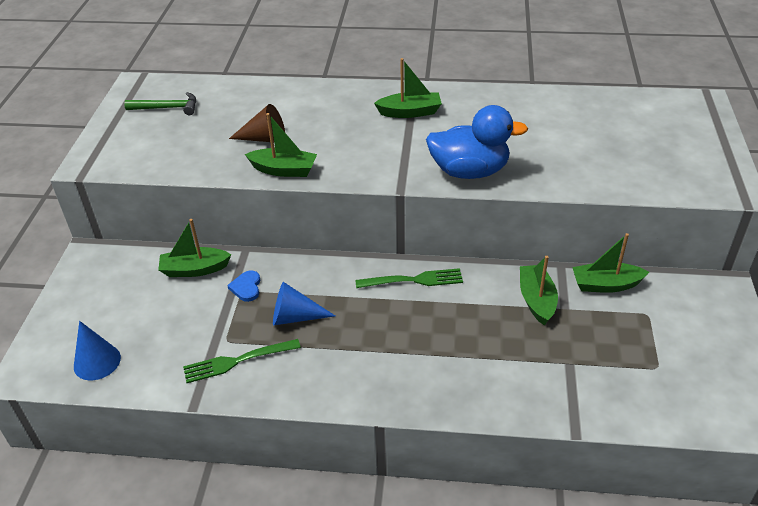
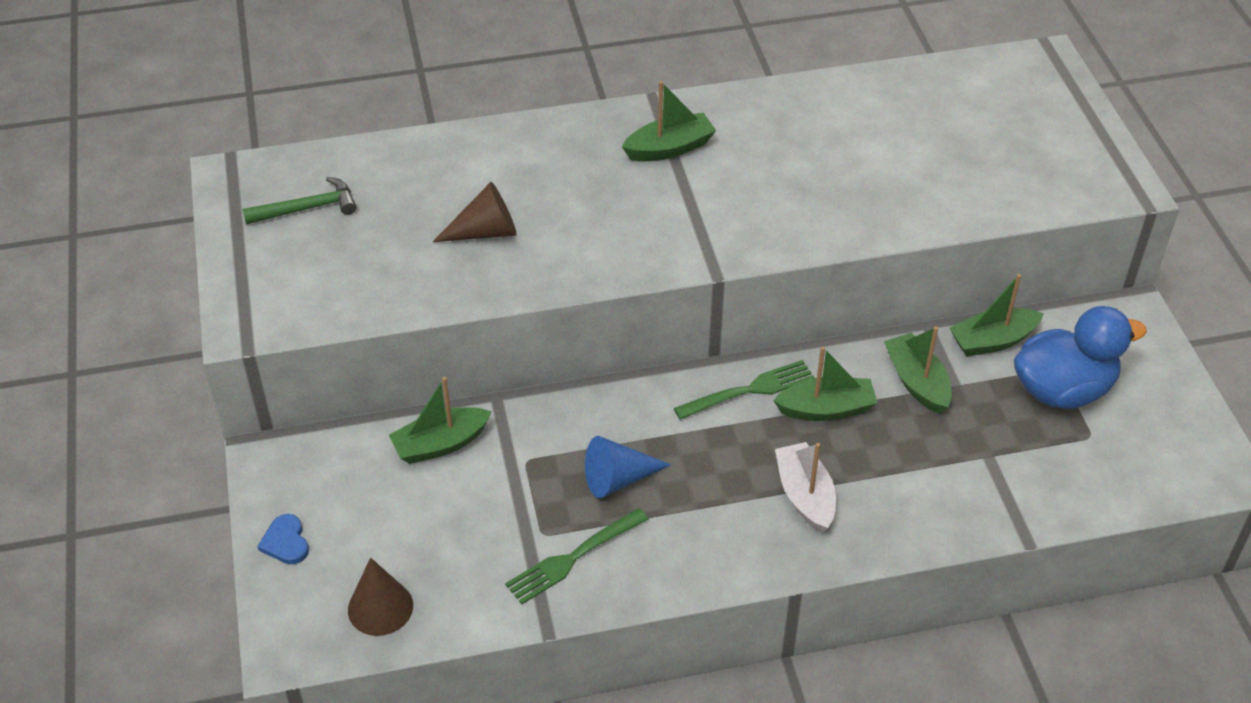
camera: 20 degrees left, 5 degrees up
(97, 362) = (380, 607): blue cone -> brown cone
(246, 287) = (529, 453): blue heart -> blue heart (286, 542)
(284, 170) = (541, 276): green boat -> green boat (826, 409)
(419, 358) = (805, 496): none -> white boat
(469, 171) = (793, 227): blue duck -> blue duck (1062, 390)

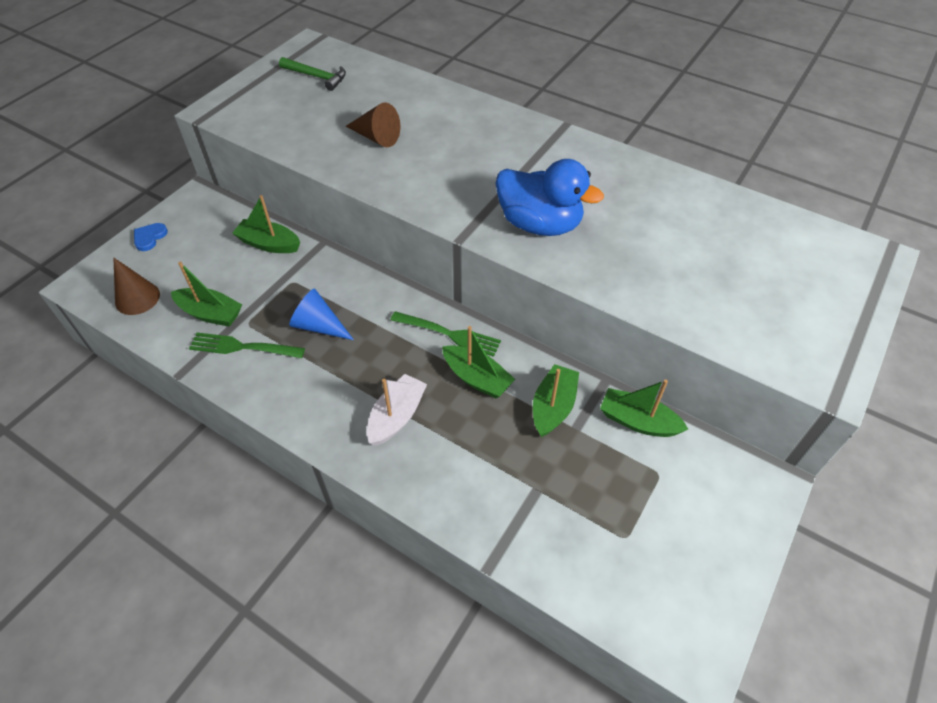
camera: 45 degrees right, 5 degrees up
(669, 148) = (534, 156): green boat -> green boat (210, 313)
(1062, 390) = (646, 491): blue duck -> blue duck (539, 224)

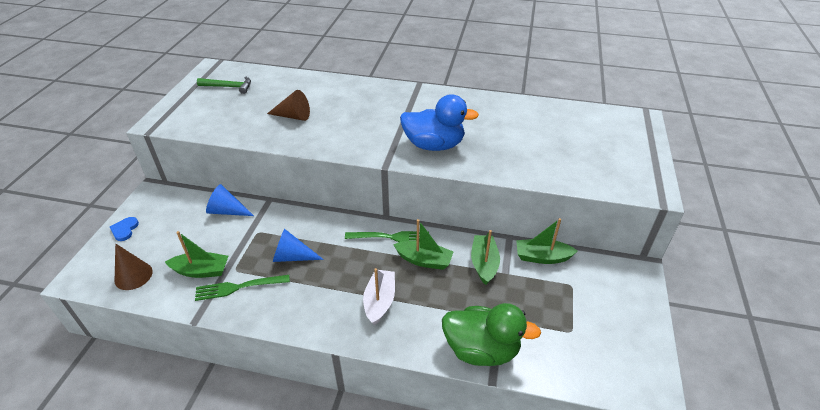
camera: 20 degrees left, 10 degrees down
(269, 244) = (227, 211): green boat -> blue cone
(494, 521) = (481, 349): none -> green duck

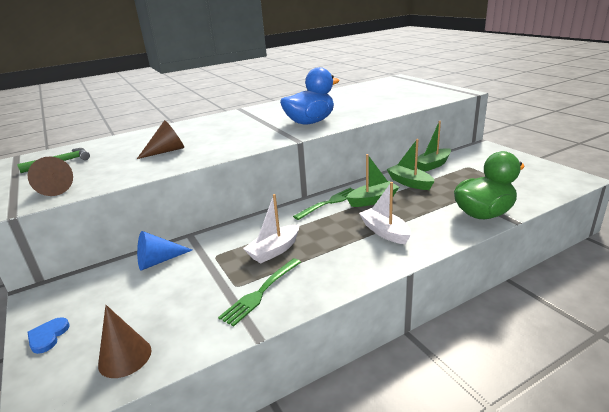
camera: 40 degrees left, 15 degrees down
(124, 230) = (48, 336): blue heart -> blue heart turned 45 degrees clockwise
(193, 118) = (55, 188): none -> brown cone
(201, 271) = (202, 306): green boat -> none
(292, 257) = (274, 250): blue cone -> white boat

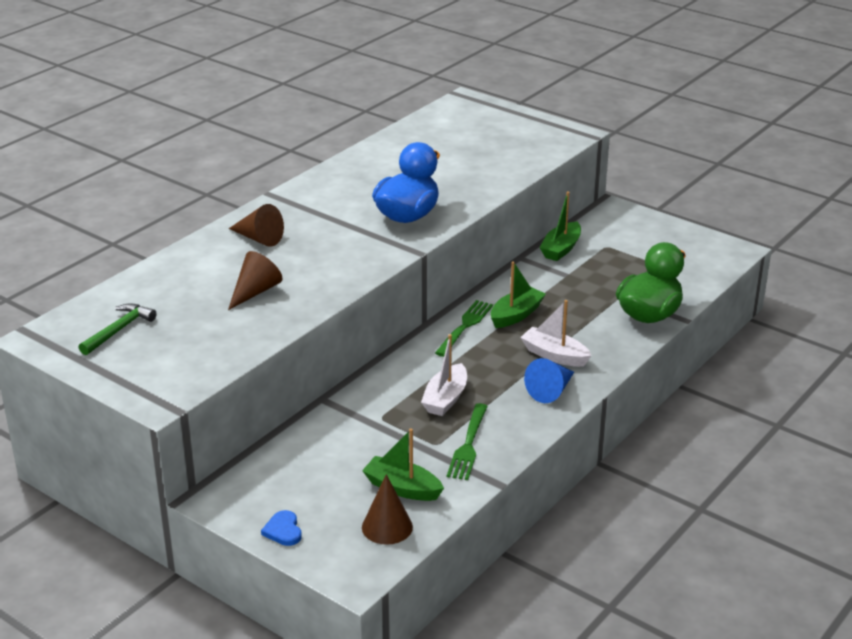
camera: 25 degrees left, 5 degrees up
(55, 188) = (178, 369): brown cone -> brown cone (259, 238)
(158, 261) = (318, 436): blue cone -> blue cone (551, 391)
(409, 183) = (547, 282): green boat -> green boat (402, 488)

